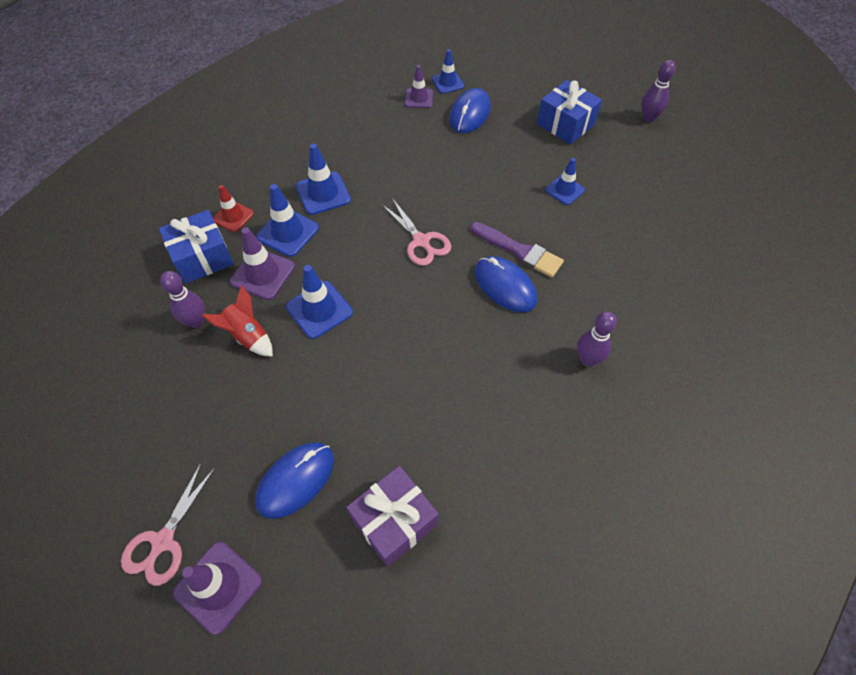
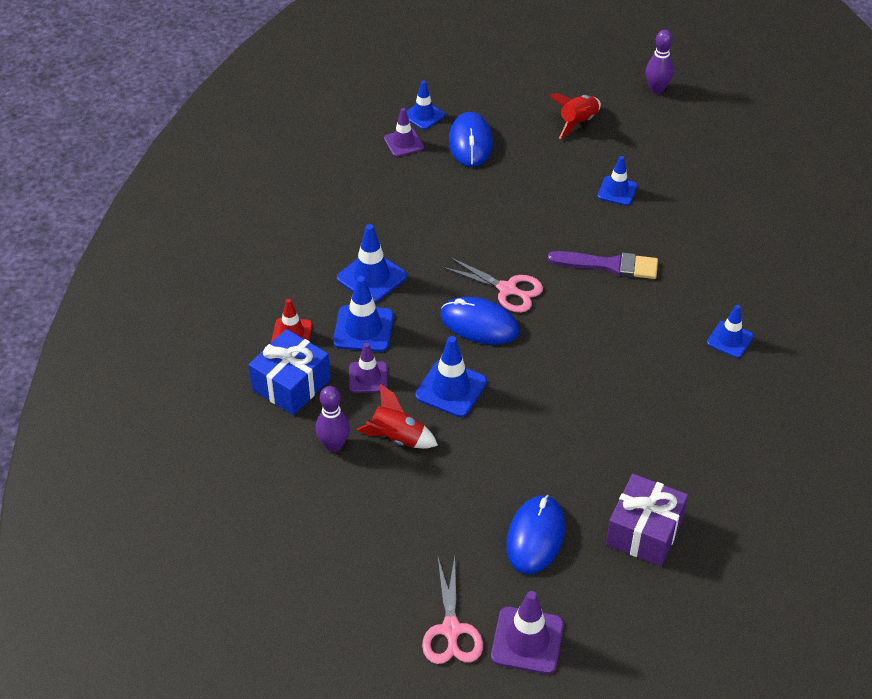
camera: 25 degrees left, 10 degrees down
(263, 274) = (368, 377): purple traffic cone -> purple traffic cone, size x0.67
(505, 286) = (616, 302): blue mouse -> blue mouse (479, 324)
(565, 124) = (577, 122): blue gift -> red rocket
(587, 359) = (730, 339): purple bowling pin -> blue traffic cone

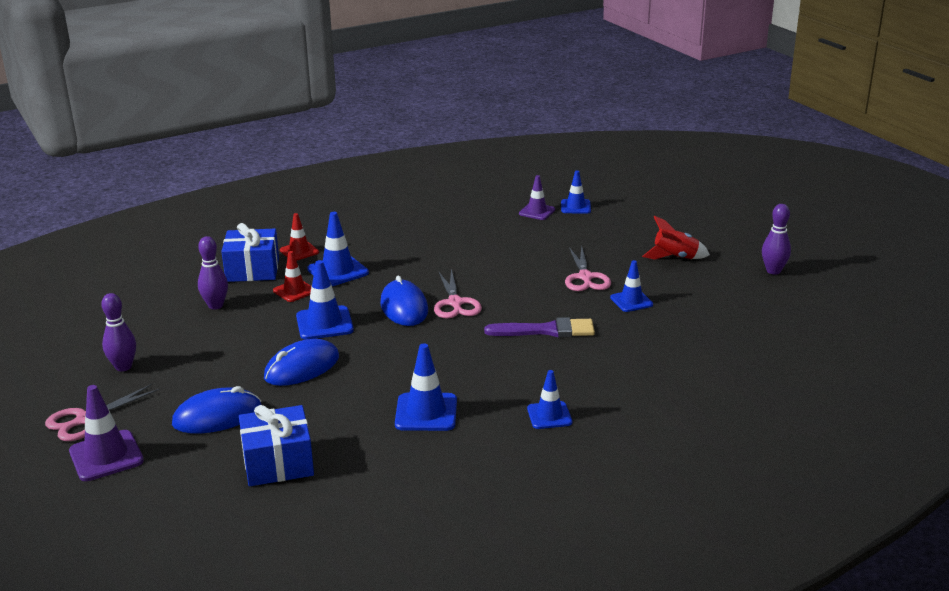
camera: 50 degrees right, 20 degrees down
(368, 377) = (294, 291): purple traffic cone -> red traffic cone
(371, 277) = (391, 254): blue traffic cone -> blue traffic cone (426, 412)
(381, 563) = (123, 367): none -> purple bowling pin
(397, 437) = (250, 324): red rocket -> none
(470, 142) = (579, 231): blue mouse -> blue mouse (302, 367)
(551, 190) = (585, 277): none -> pink scissors
(609, 265) = (546, 330): purple brush -> purple brush turned 60 degrees counterclockwise
(644, 532) = (278, 463): purple gift -> blue gift

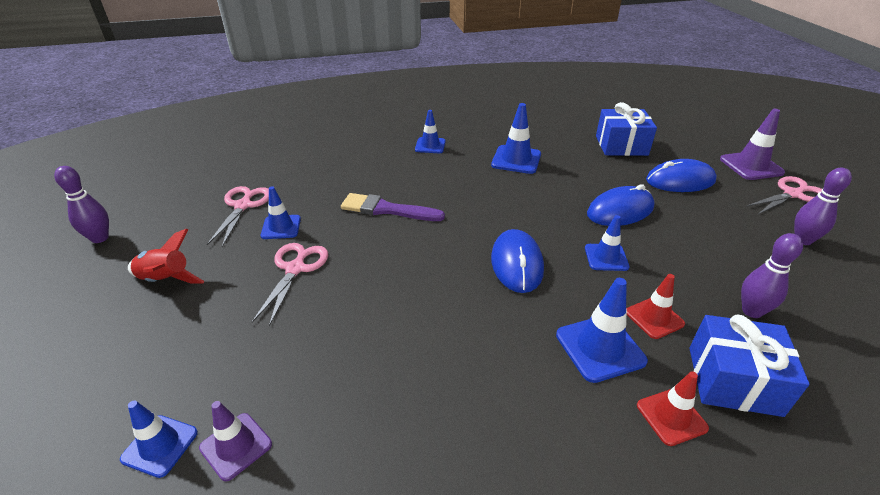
camera: 165 degrees left, 10 degrees up
(324, 323) = (606, 257): blue traffic cone -> blue traffic cone, size x0.67
(455, 303) = (459, 259): pink scissors -> pink scissors (243, 205)

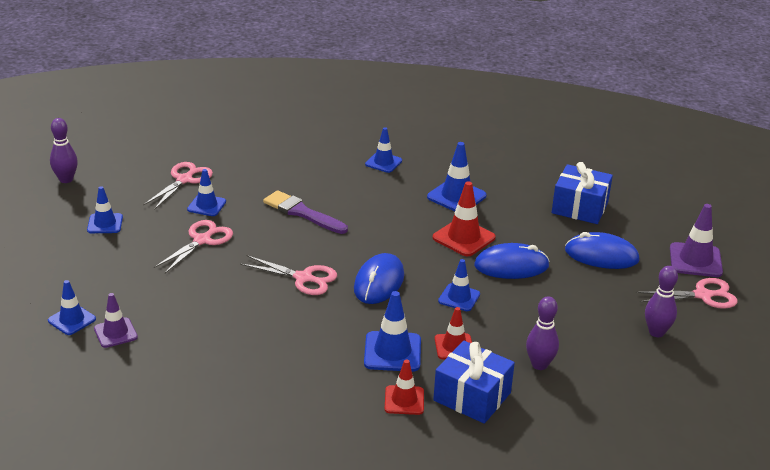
camera: 20 degrees right, 5 degrees down
(166, 280) = (105, 224): red rocket -> blue traffic cone
(436, 282) = (303, 278): none -> pink scissors
(555, 195) = (463, 238): none -> red traffic cone

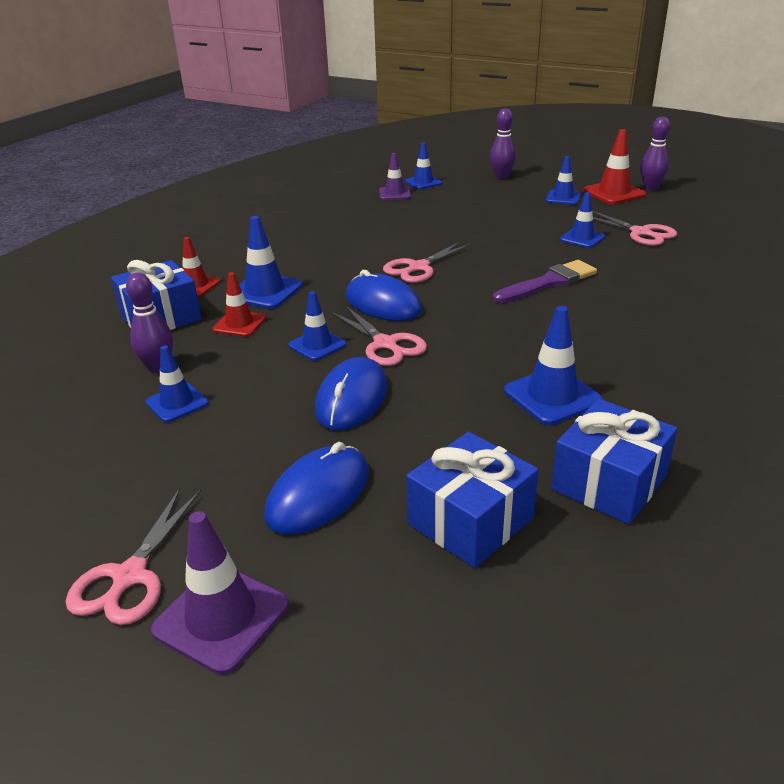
camera: 115 degrees right, 0 degrees up
(202, 240) = (515, 231): pink scissors -> pink scissors (385, 344)
(383, 162) = (669, 355): blue traffic cone -> blue traffic cone (177, 403)
(463, 238) = (440, 377): red traffic cone -> red traffic cone (614, 193)
(520, 174) = (609, 482): none -> blue gift
(656, 332) = (110, 481): purple bowling pin -> purple bowling pin (501, 176)

